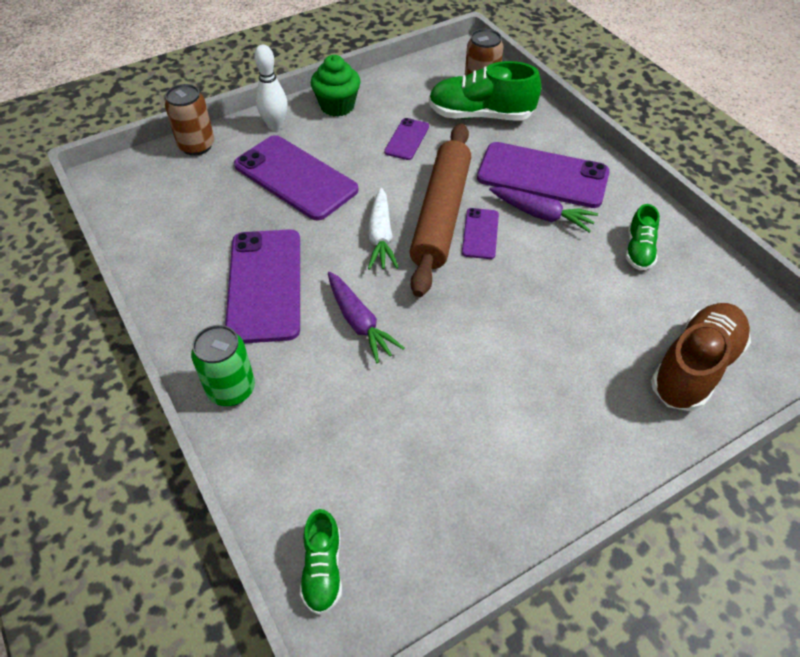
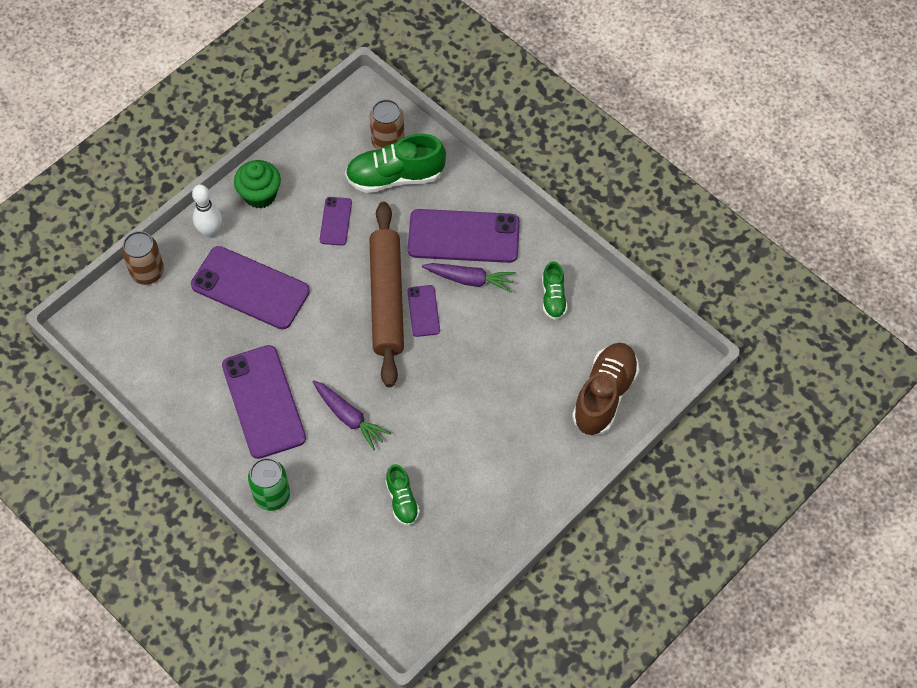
camera: 15 degrees left, 10 degrees up
(322, 569) = (379, 602): green shoe -> green shoe (402, 500)
(381, 236) = (342, 332): white carrot -> none

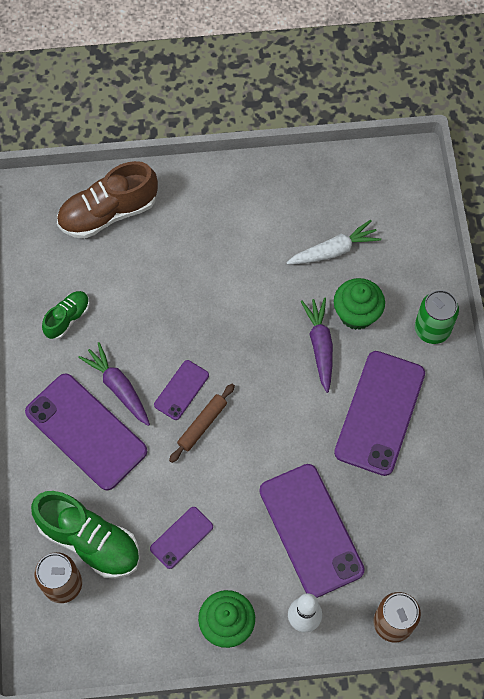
camera: 140 degrees left, 5 degrees up
(341, 463) = (356, 314): none -> green cupcake
(387, 299) = (202, 425): brown rolling pin -> brown rolling pin, size x0.45
(402, 500) = (333, 250): green shoe -> white carrot

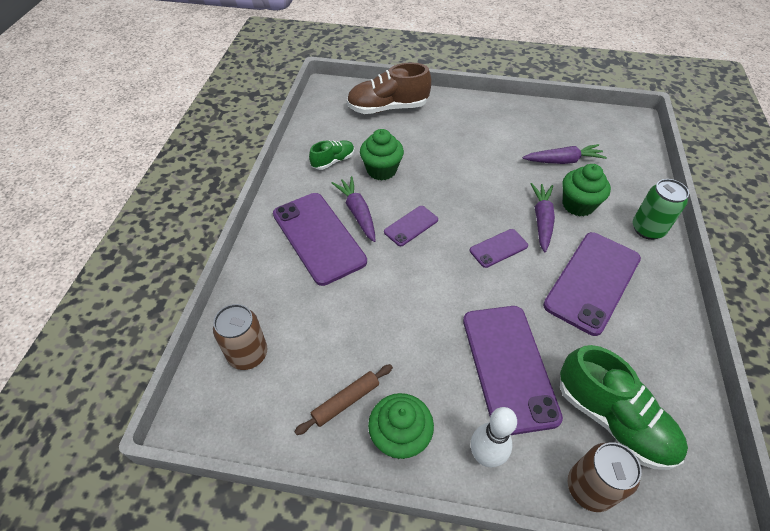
camera: 15 degrees right, 15 degrees down
(90, 540) = (288, 322): green shoe -> green shoe (613, 419)
(128, 318) = (381, 170): none -> green cupcake
(181, 537) = (376, 341): purple phone -> purple phone (498, 248)
(202, 425) = (422, 255): brown rolling pin -> brown rolling pin (346, 401)
(333, 250) = (562, 161): white carrot -> purple carrot

